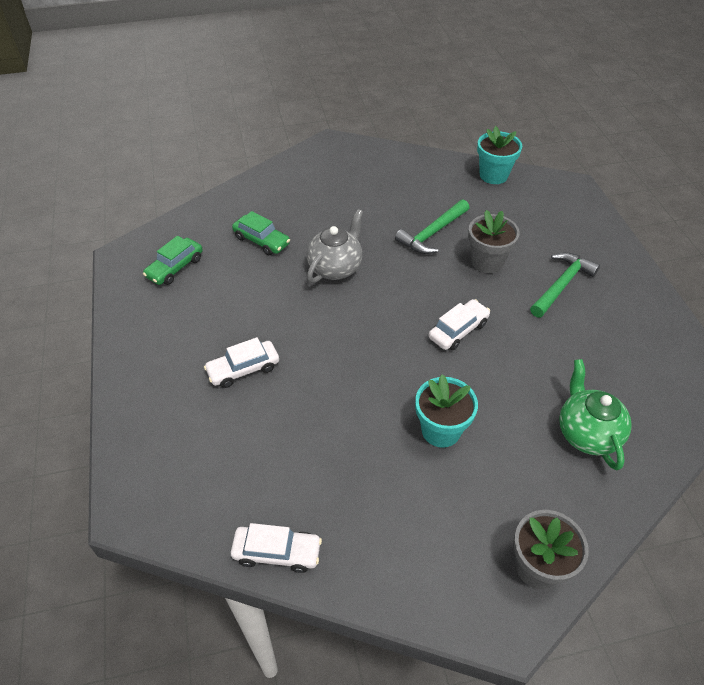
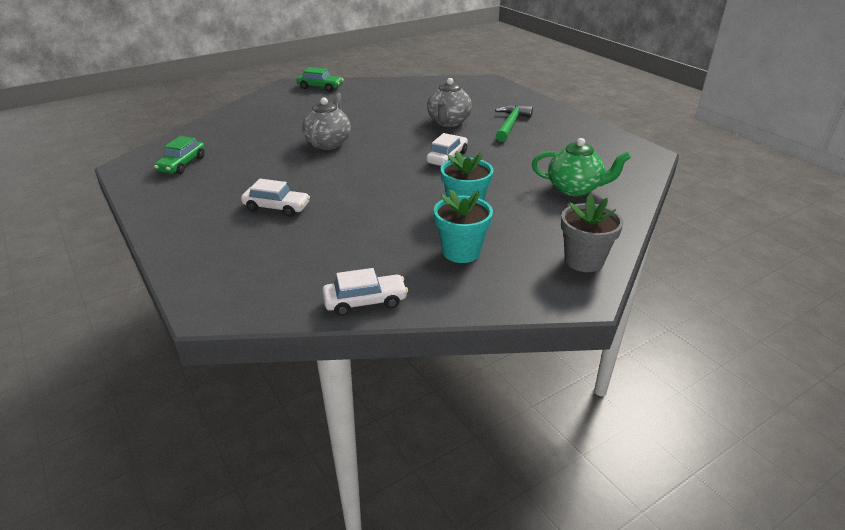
camera: 20 degrees left, 15 degrees down
(243, 369) = (276, 207): white car -> white car turned 120 degrees counterclockwise
(261, 241) = (255, 139): green car -> green car (320, 87)
(432, 233) = (397, 115): green hammer -> none
(487, 262) = (448, 122): grey flower pot -> grey teapot
(493, 175) = (428, 83): turquoise flower pot -> turquoise flower pot (461, 252)
(586, 433) = (575, 189): green teapot -> green teapot turned 135 degrees clockwise

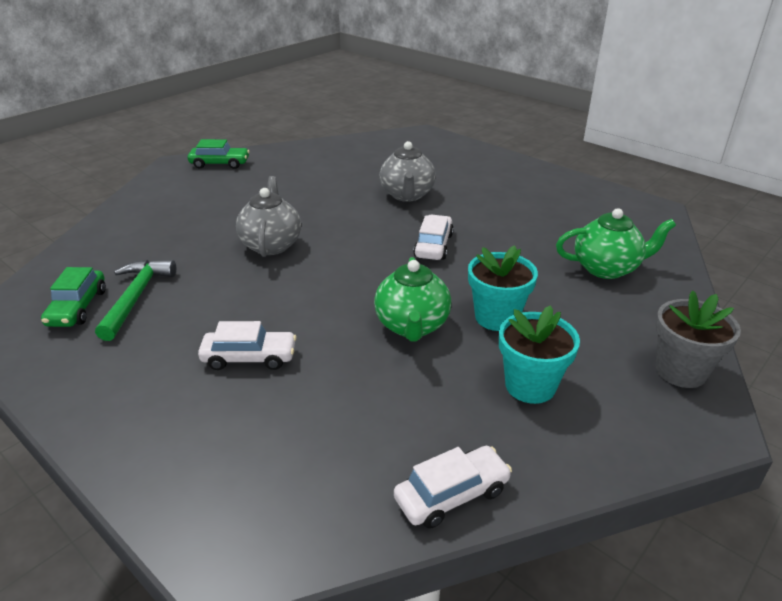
camera: 15 degrees left, 0 degrees up
(399, 205) = (412, 326): none -> green teapot
(510, 124) = (482, 189): green hammer -> green hammer (136, 297)

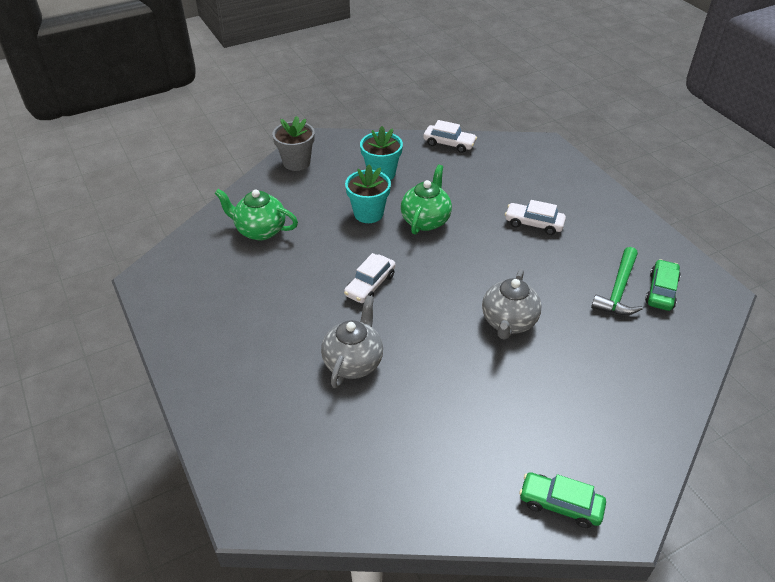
camera: 160 degrees left, 10 degrees up
(452, 495) = (449, 144): white car -> white car turned 150 degrees counterclockwise

